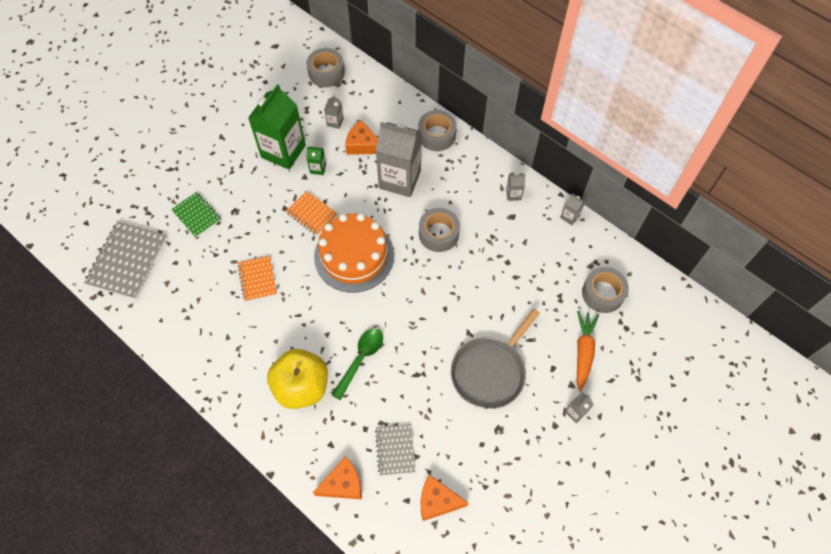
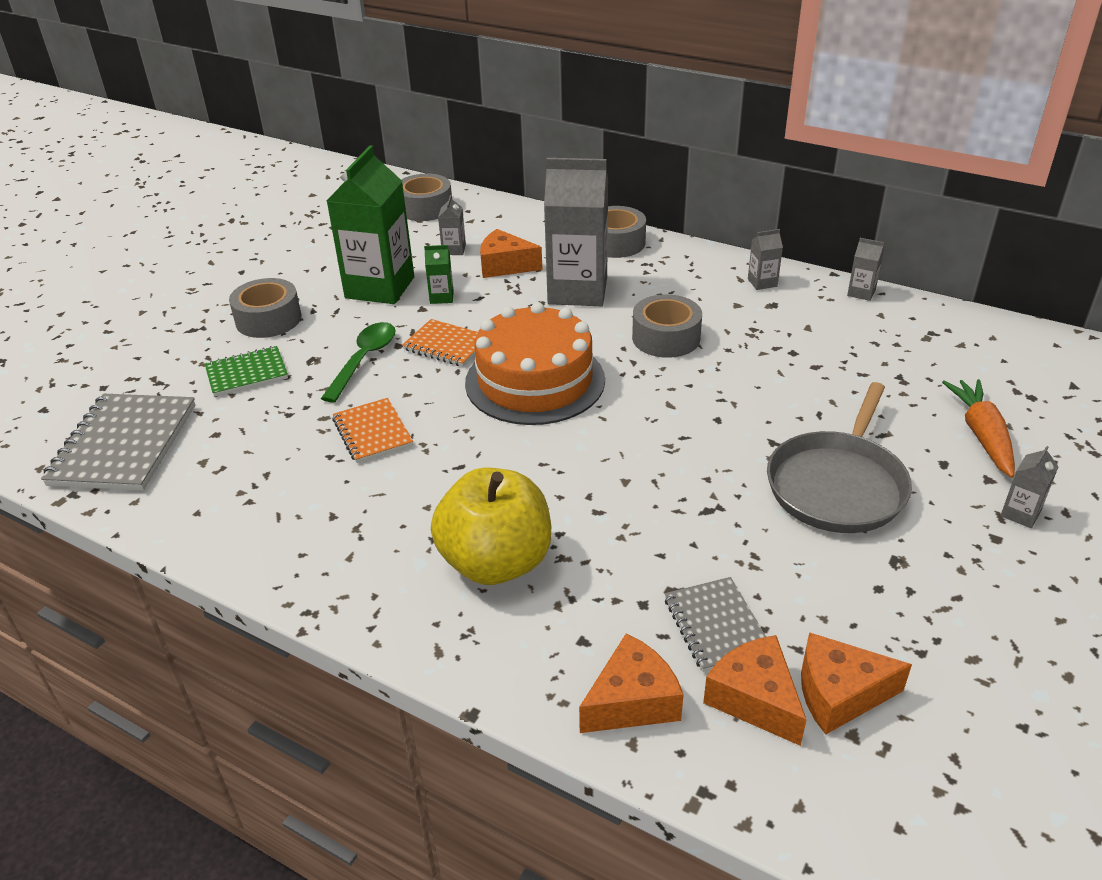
camera: 10 degrees left, 25 degrees down
(197, 215) = (247, 373): green notebook -> green notebook turned 60 degrees counterclockwise
(360, 359) = (595, 506): green spoon -> green spoon (364, 360)
(398, 495) = (755, 699): none -> orange cheese
(602, 293) = (966, 364): grey tape -> grey tape (268, 319)

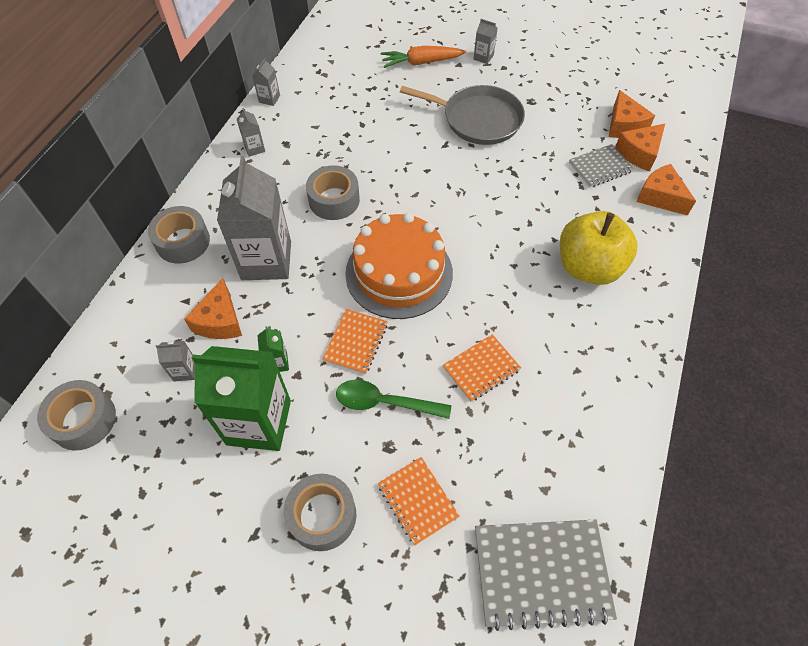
camera: 100 degrees left, 20 degrees up
(247, 373) = (417, 501): green notebook -> orange notebook

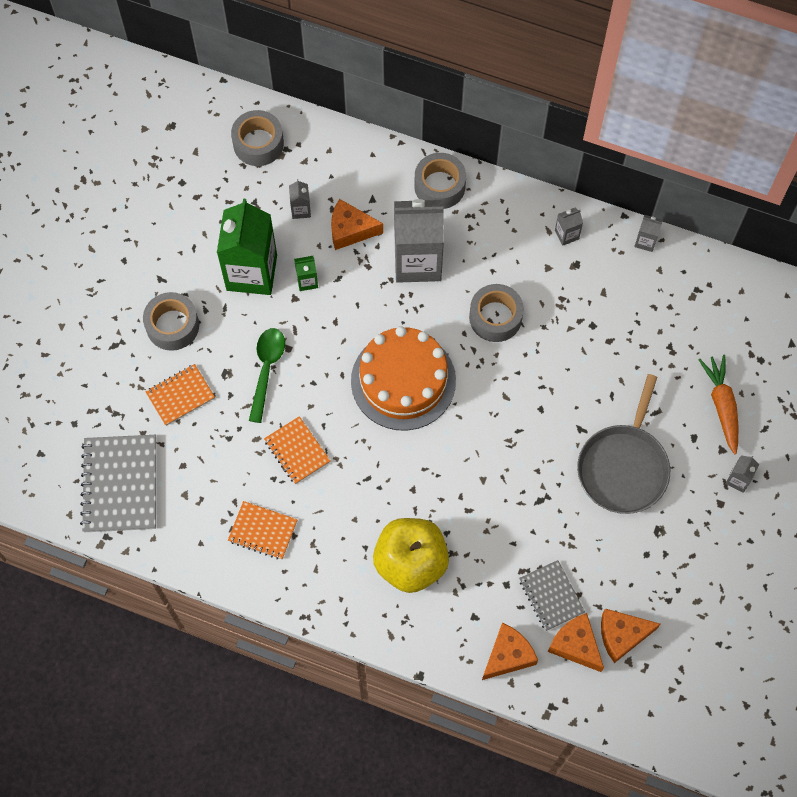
camera: 90 degrees right, 10 degrees up
(356, 342) = (326, 344): orange notebook -> orange notebook (262, 531)

